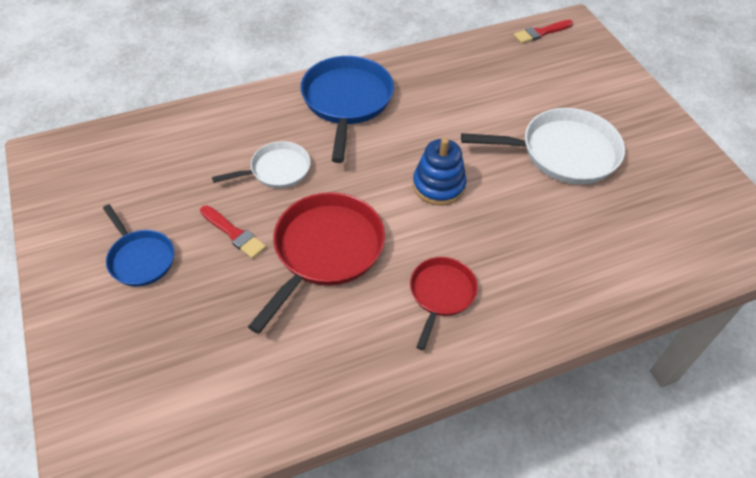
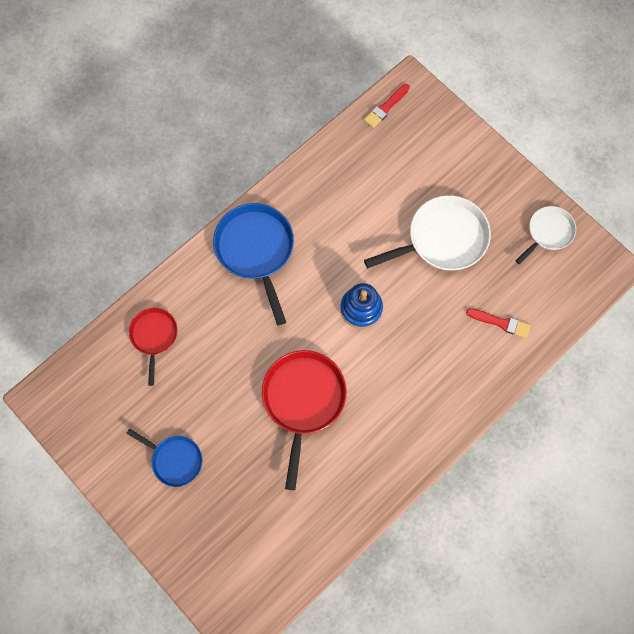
camera: 20 degrees left, 20 degrees up
(234, 233) = (230, 412): red brush -> red brush (501, 323)
(277, 170) = (233, 342): white pan -> white pan (548, 232)
(441, 294) = (398, 403): red pan -> red pan (154, 336)

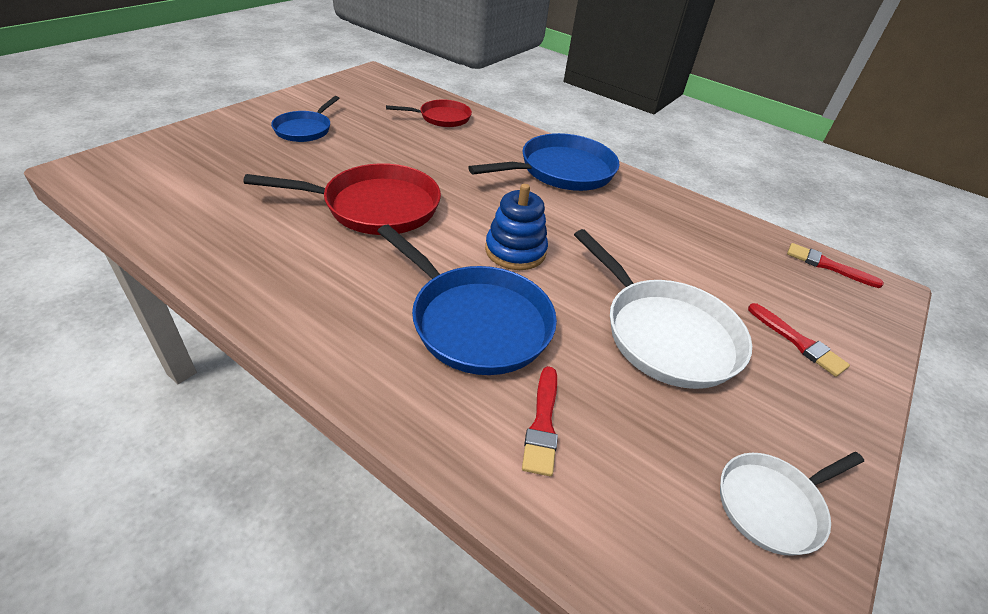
camera: 75 degrees right, 30 degrees down
(427, 345) = (475, 321): none -> blue pan
(453, 166) = (798, 342): none -> red brush
(548, 232) = (773, 504): white pan -> white pan turned 120 degrees clockwise

